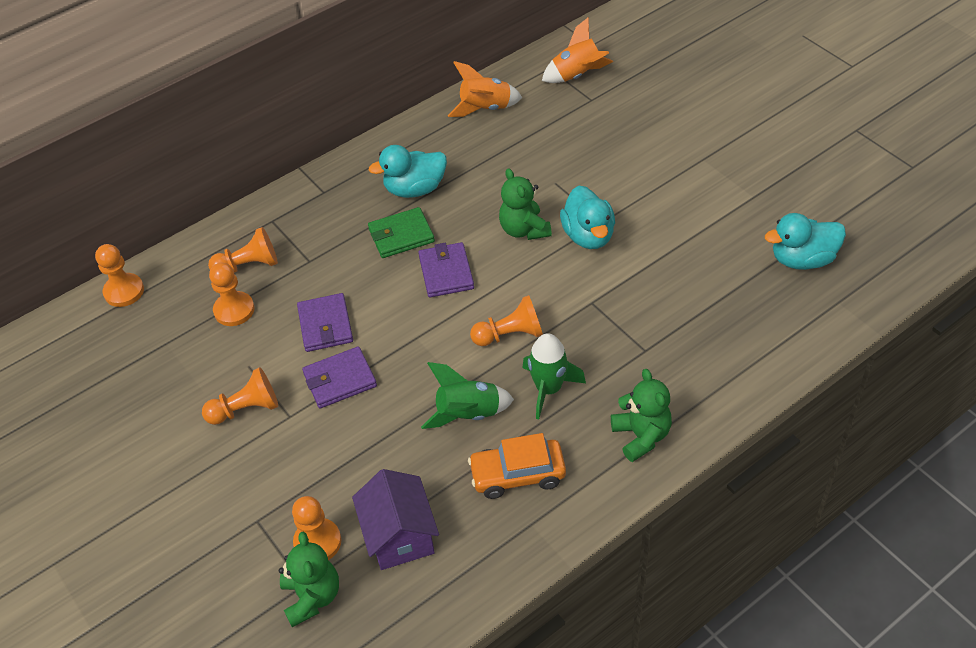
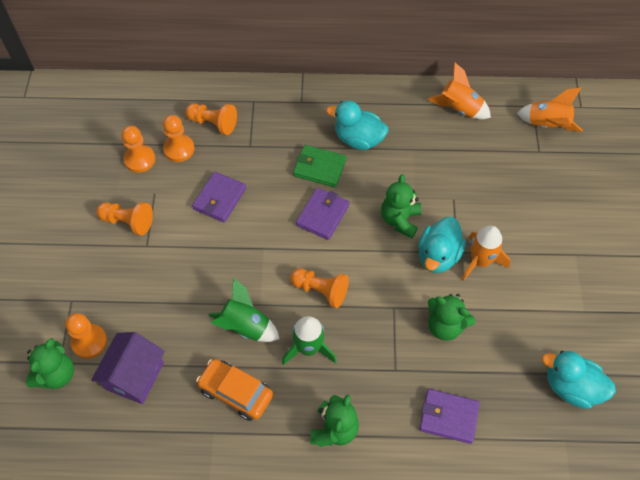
camera: 35 degrees right, 10 degrees up
(124, 291) = (132, 91): orange pawn -> orange pawn (139, 159)
(340, 380) = (194, 243): purple wallet -> purple wallet (448, 417)
(629, 216) = (480, 261): none -> orange rocket
(652, 286) = (445, 326): none -> green teddy bear

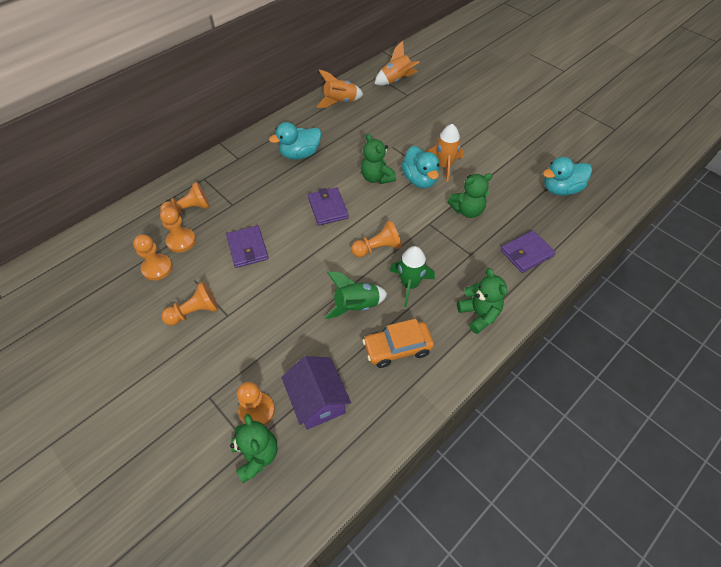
camera: 45 degrees left, 5 degrees down
(319, 168) = (294, 185): green wallet -> none

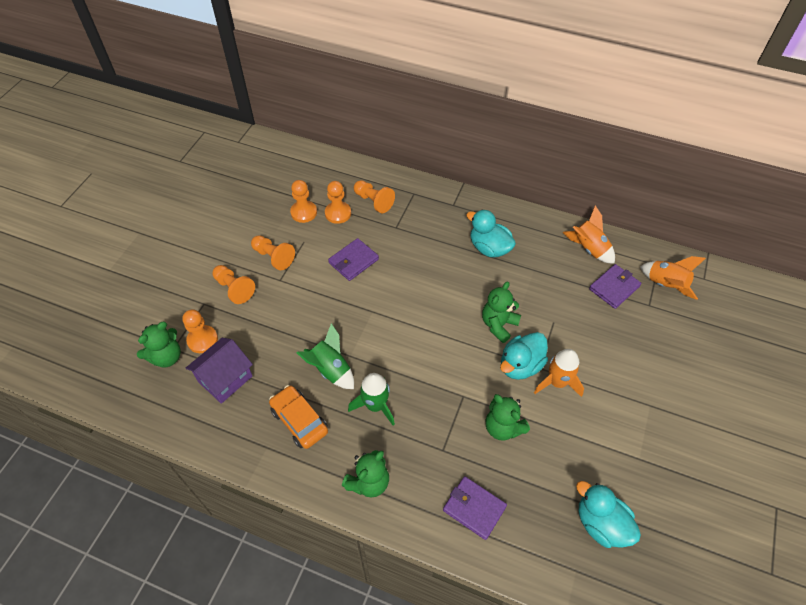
camera: 65 degrees right, 0 degrees up
(328, 208) = (433, 300): purple wallet -> purple wallet (614, 288)
(377, 248) = (405, 361): orange pawn -> orange pawn (234, 289)

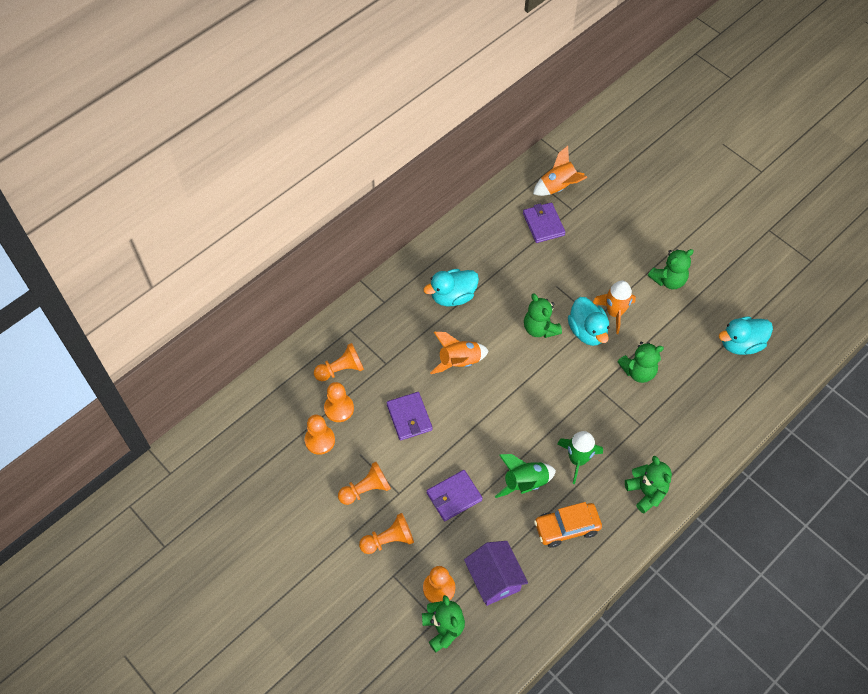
camera: 65 degrees left, 5 degrees up
(474, 508) = (698, 423): purple wallet -> purple wallet (454, 496)
(589, 248) = (493, 220): orange rocket -> orange rocket (459, 361)
(630, 420) = (668, 280): none -> green teddy bear

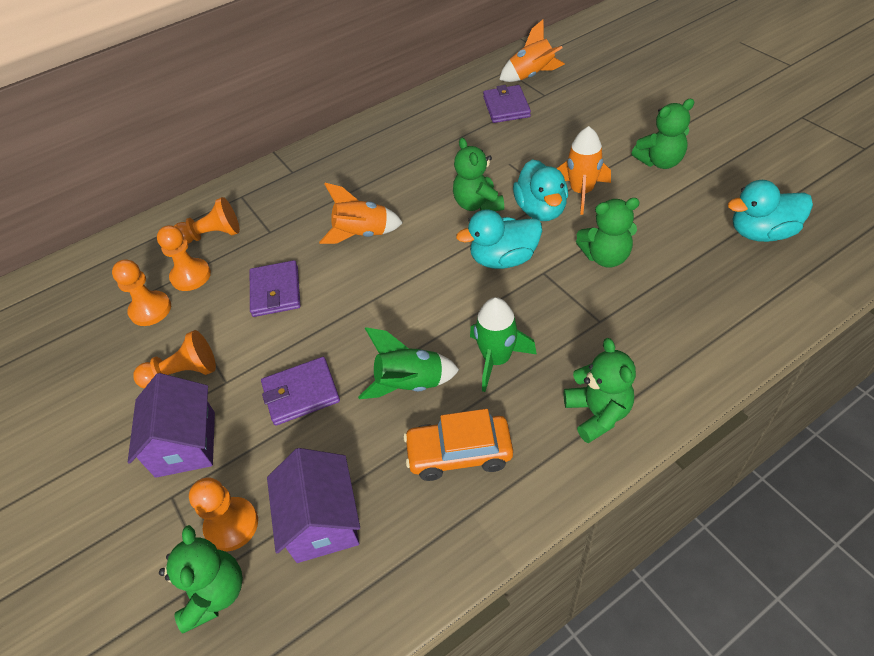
camera: 15 degrees right, 10 degrees down
(388, 540) = (186, 444): orange pawn -> purple house
(453, 296) = (376, 169): turquoise duck -> turquoise duck (503, 259)

